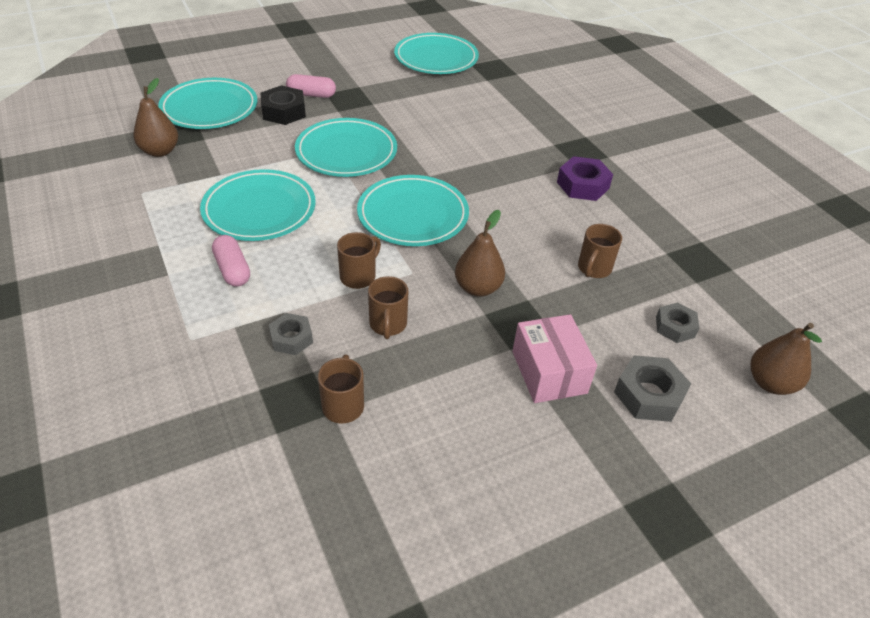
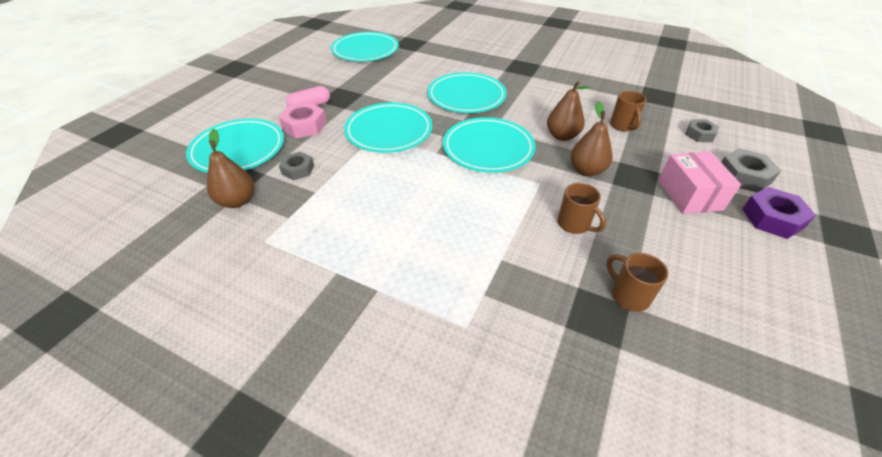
camera: 35 degrees left, 0 degrees up
(233, 270) = (423, 254): pink capsule -> none
(259, 210) = (382, 200): turquoise plate -> turquoise plate (466, 96)
(284, 112) = (304, 126): black nut -> pink nut
(291, 338) = (533, 275): grey nut -> grey nut (298, 170)
(359, 276) = (513, 205): brown mug -> none
(549, 372) = (689, 195): pink box -> pink box turned 45 degrees clockwise
(583, 185) = (551, 85): purple nut -> purple nut (772, 218)
(770, 383) = (771, 137): brown pear -> brown pear (562, 136)

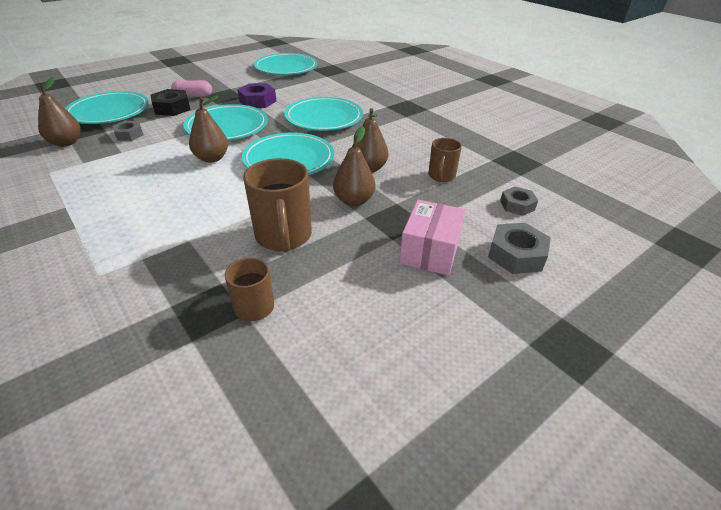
camera: 25 degrees right, 5 degrees down
(304, 126) = (172, 108): pink nut -> black nut
(417, 169) = (212, 158): none -> brown pear
(574, 224) = (283, 237): brown mug -> brown mug, size x1.70
(772, 218) = (496, 301): purple nut -> purple nut (258, 101)

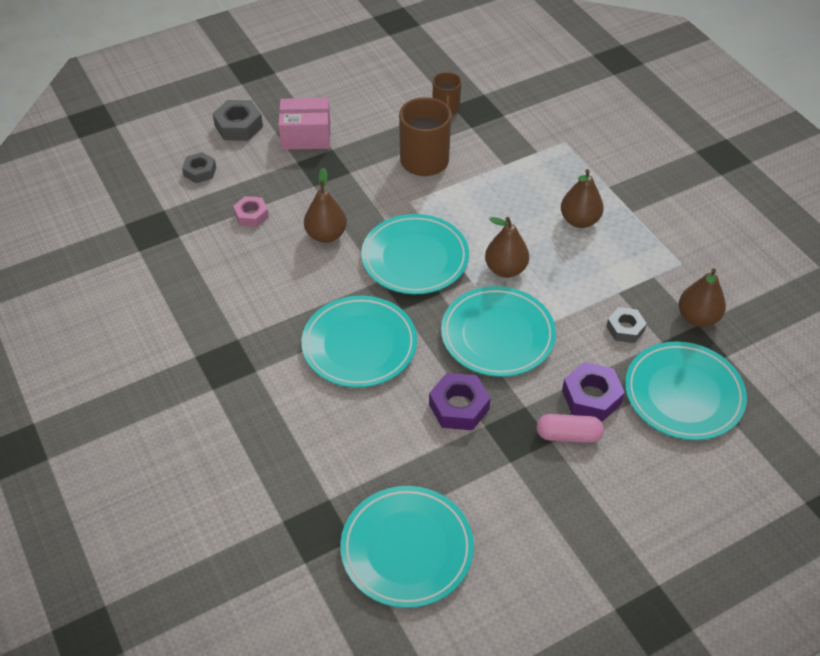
camera: 170 degrees left, 10 degrees up
(172, 108) = (591, 397): black nut -> purple nut
(354, 200) = (354, 192): brown pear -> brown pear (579, 220)
(430, 251) = (306, 136): pink box -> pink box turned 60 degrees clockwise
(441, 176) = (251, 215): brown mug -> pink nut

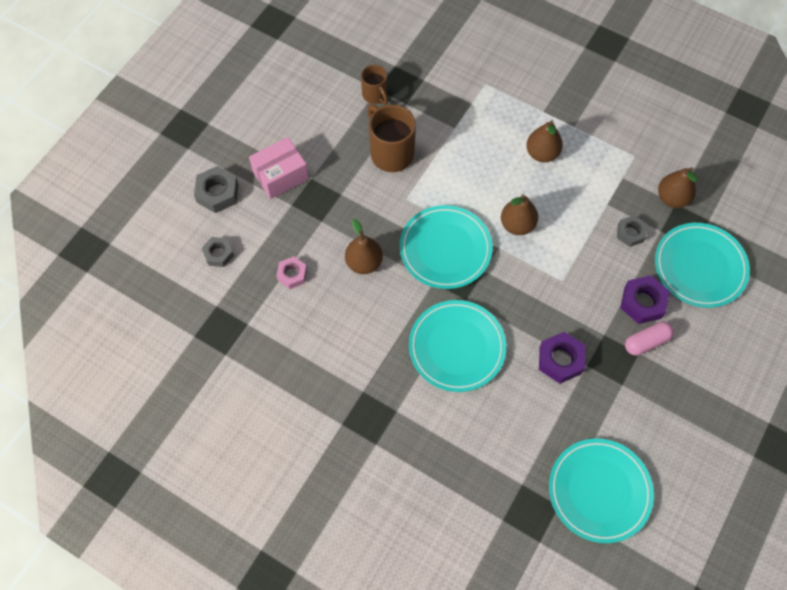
camera: 30 degrees left, 15 degrees up
(497, 335) = (548, 285): turquoise plate -> none

